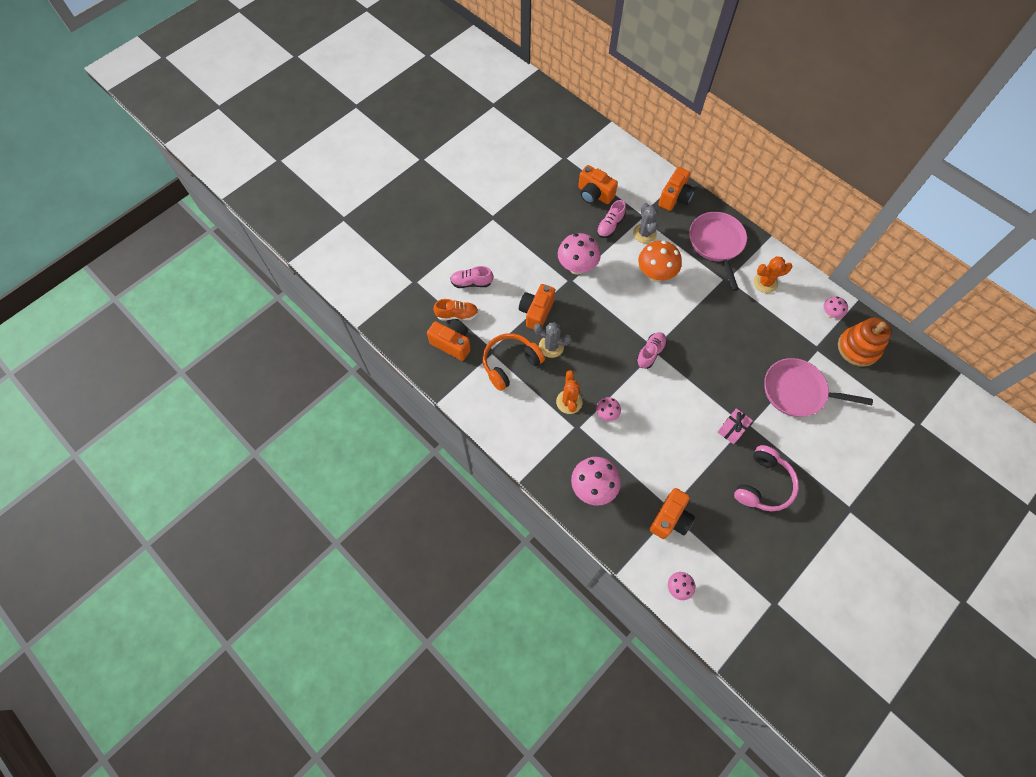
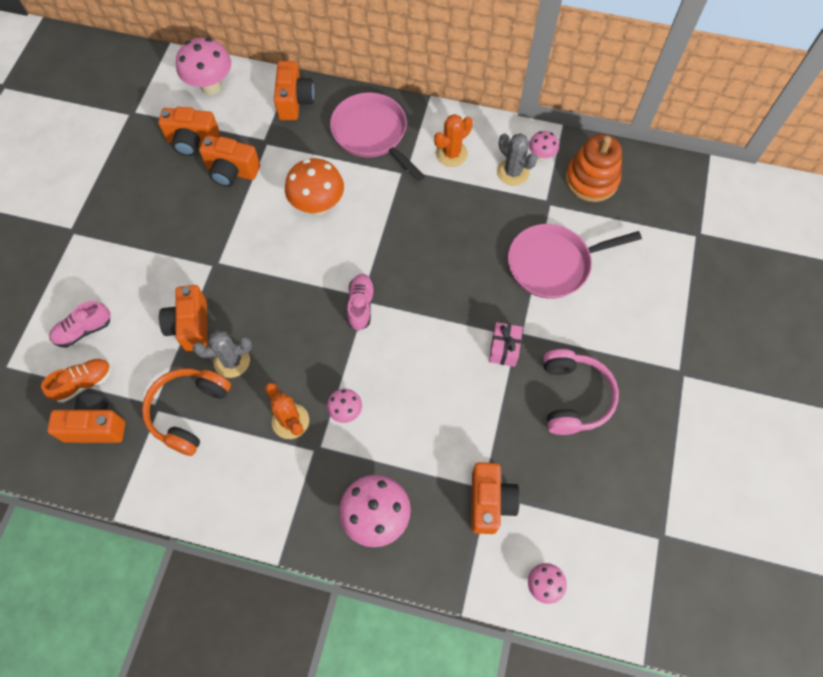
camera: 30 degrees left, 0 degrees up
(577, 267) = (215, 243): pink mushroom -> pink mushroom (211, 86)
(610, 226) = (232, 171): pink shoe -> orange camera
(644, 233) = (279, 161): grey cactus -> grey cactus (512, 172)

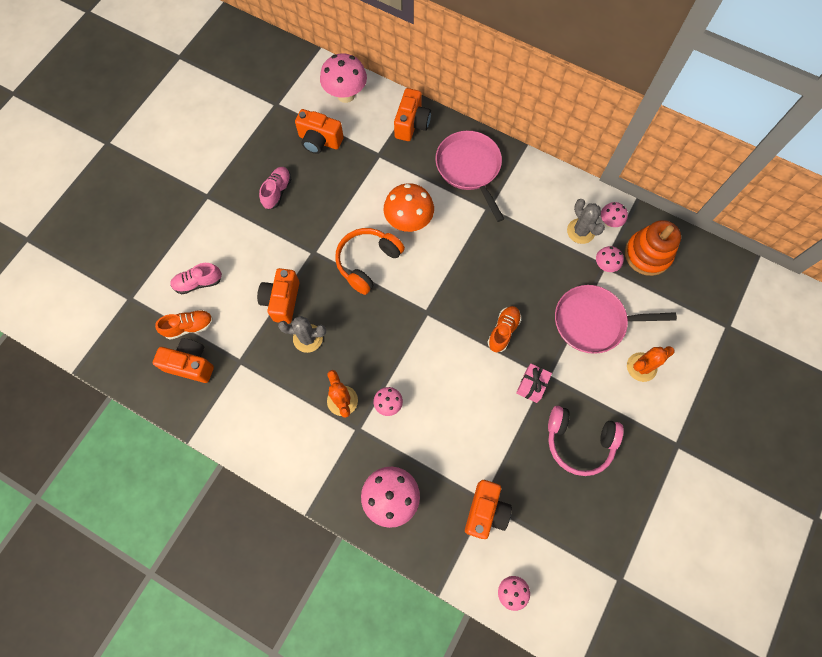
camera: 15 degrees right, 5 degrees up
(189, 411) = (264, 371): orange headphones -> orange headphones (367, 262)
(232, 171) = (345, 175): orange camera -> none
(361, 305) = (422, 317): pink shoe -> pink shoe (277, 191)
(451, 154) = (532, 202): orange cactus -> orange cactus (641, 367)
(456, 298) = (503, 331): none -> orange shoe
(549, 202) = (605, 265): none -> pink mushroom
(573, 397) = (579, 441): pink headphones -> pink headphones turned 90 degrees clockwise

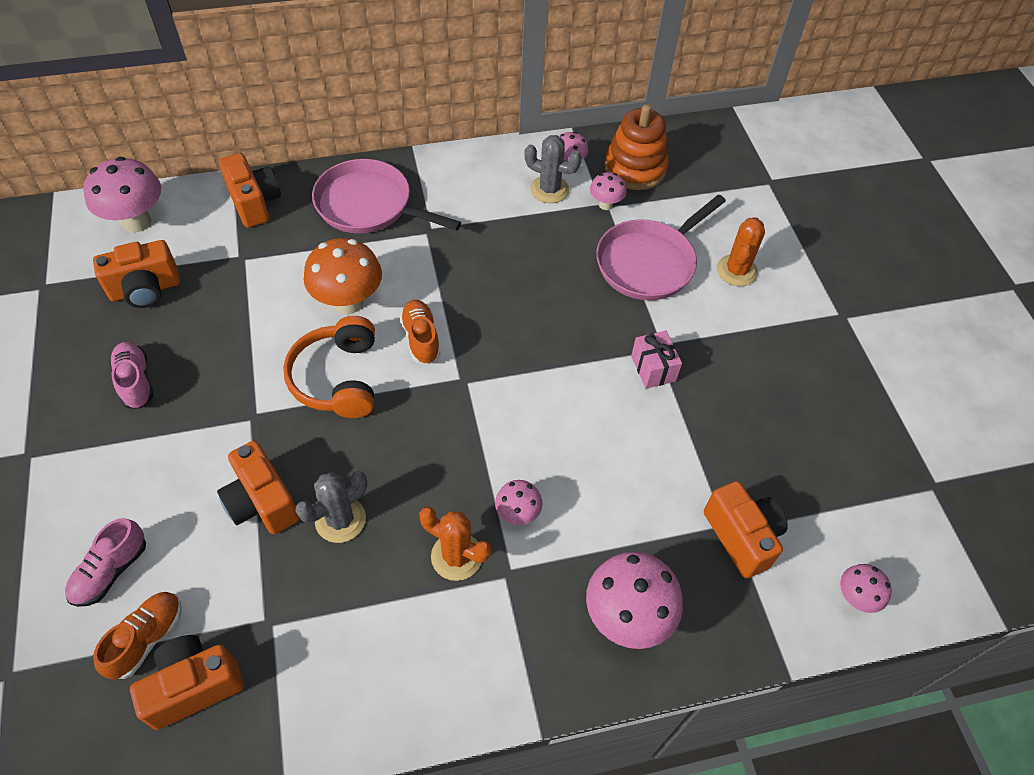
camera: 45 degrees left, 15 degrees down
(503, 331) = (568, 337): orange shoe -> orange shoe (421, 338)
(579, 441) = (755, 385): pink headphones -> none

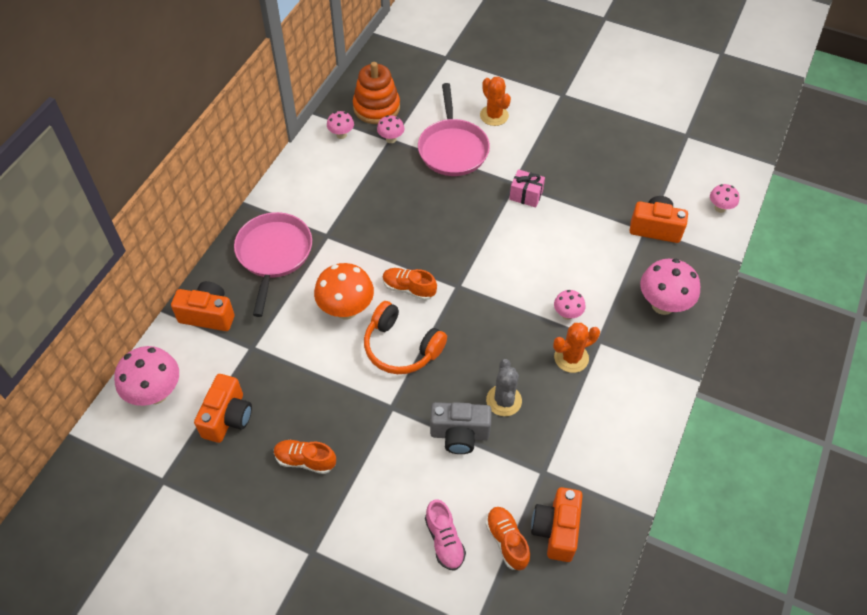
camera: 50 degrees left, 0 degrees up
(135, 381) = (305, 460): pink shoe -> orange shoe
(262, 502) = (459, 434): orange camera -> grey camera
(368, 205) = (274, 254): pink pan -> pink pan turned 120 degrees clockwise
(549, 189) = (352, 157): grey cactus -> none

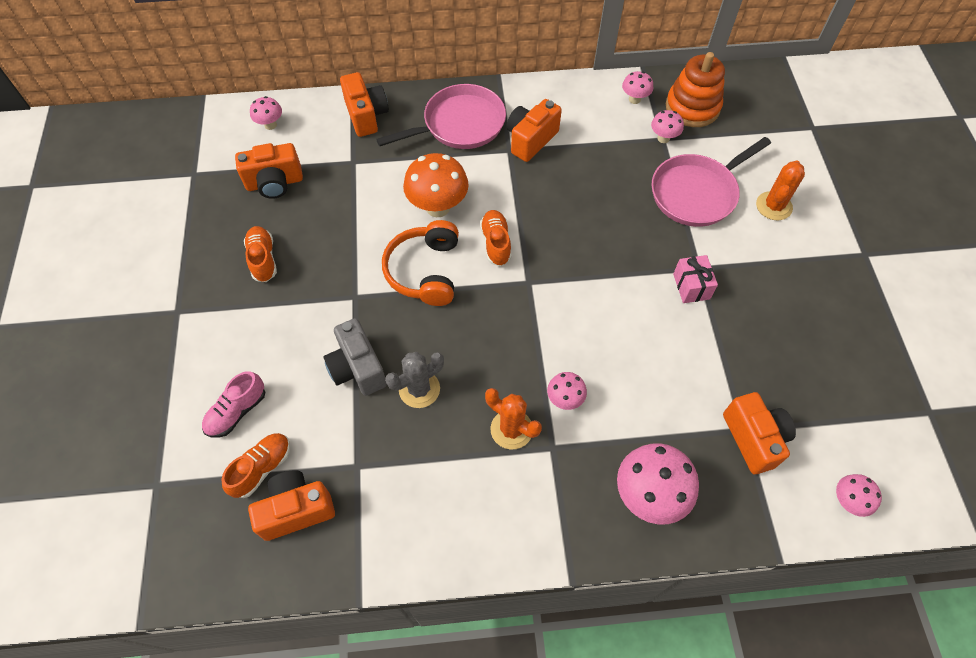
camera: 60 degrees right, 5 degrees up
(156, 393) = (270, 125): pink mushroom -> pink mushroom, size x0.53
(328, 217) = (530, 140): none -> orange camera

